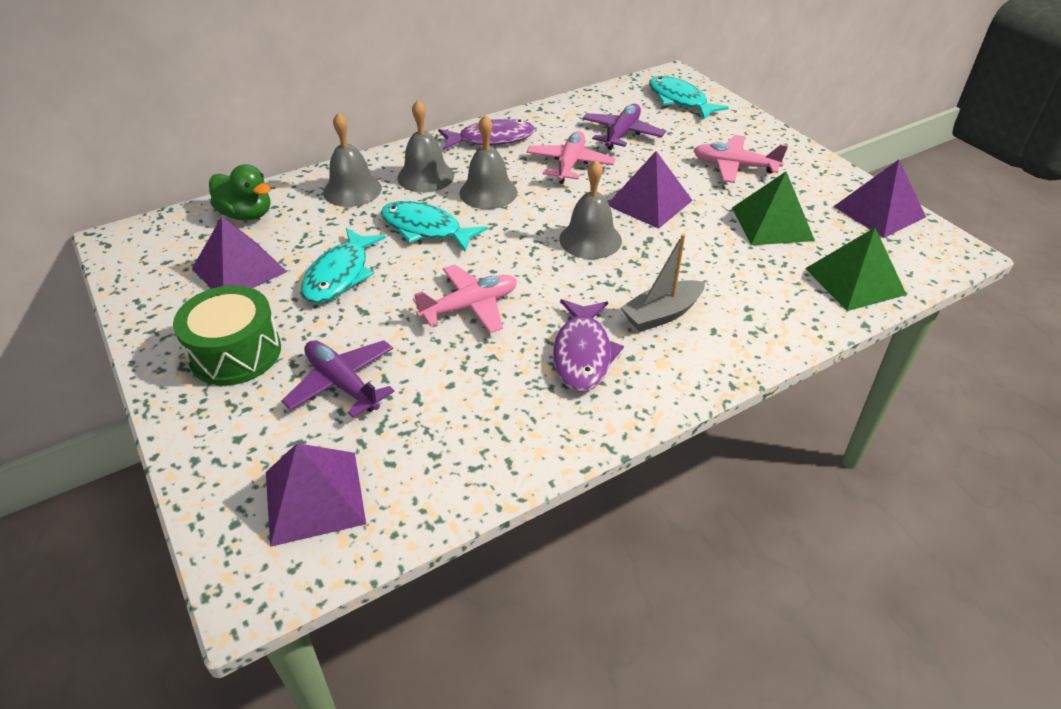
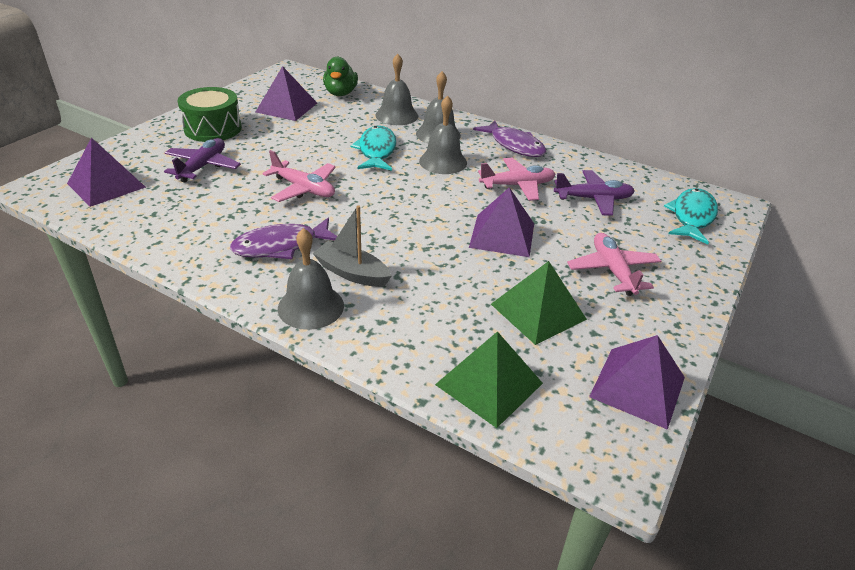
camera: 60 degrees right, 5 degrees down
(340, 275) = (304, 137): turquoise fish -> none
(590, 239) = (423, 218): grey bell -> grey bell (311, 306)

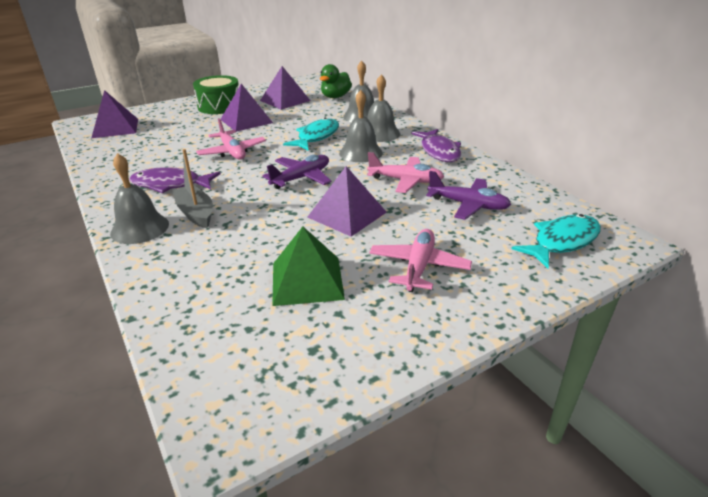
camera: 30 degrees right, 5 degrees down
(203, 167) = (184, 127): purple plane -> purple plane (301, 178)
(489, 383) = (196, 323): green pyramid -> none
(638, 386) = (325, 373): purple pyramid -> purple pyramid (246, 121)

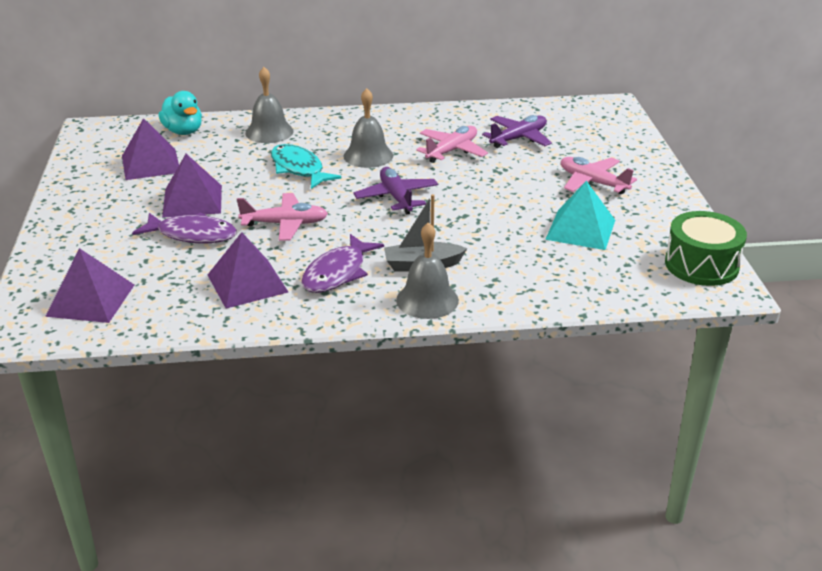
camera: 65 degrees left, 0 degrees up
(219, 106) = (109, 211): green drum -> green drum (701, 265)
(307, 280) = (580, 229): green pyramid -> turquoise pyramid
(335, 97) = (183, 131): green duck -> turquoise duck
(347, 214) = (490, 191): purple pyramid -> purple pyramid (247, 283)
(380, 133) = (331, 135): grey bell -> none
(439, 151) = (406, 120): purple fish -> purple fish (192, 235)
(562, 241) = (597, 124): turquoise fish -> none

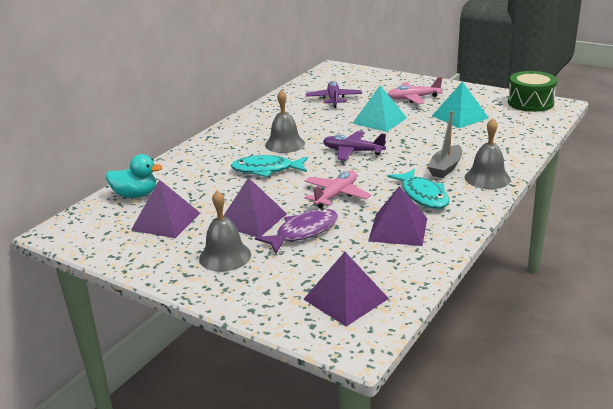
camera: 50 degrees left, 5 degrees down
(269, 132) = (195, 165): grey bell -> grey bell (225, 256)
(337, 273) = (423, 195): purple fish -> turquoise fish
(452, 151) = (319, 120): pink plane -> none
(498, 184) = (379, 120): none -> turquoise pyramid

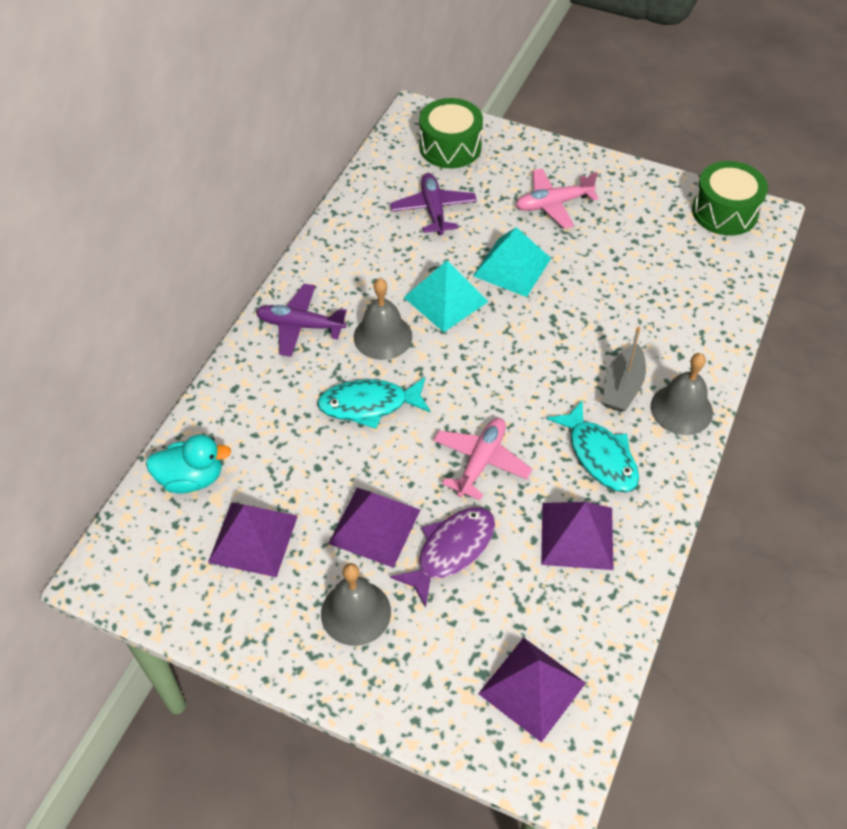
camera: 10 degrees left, 25 degrees up
(351, 78) = (450, 147): none -> green drum
(353, 151) = (486, 352): purple plane -> purple plane (300, 326)
(460, 116) = (627, 253): turquoise pyramid -> turquoise pyramid (446, 299)

